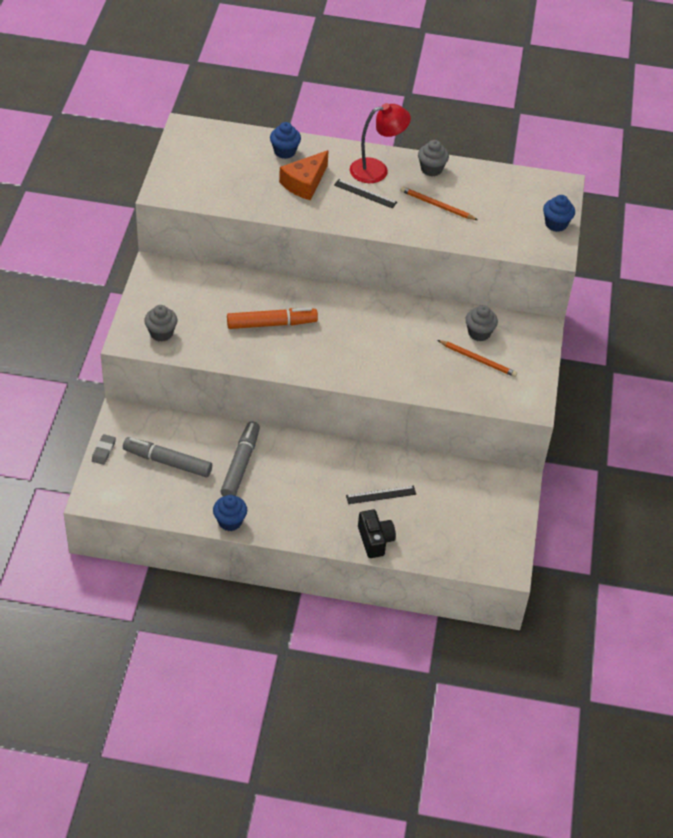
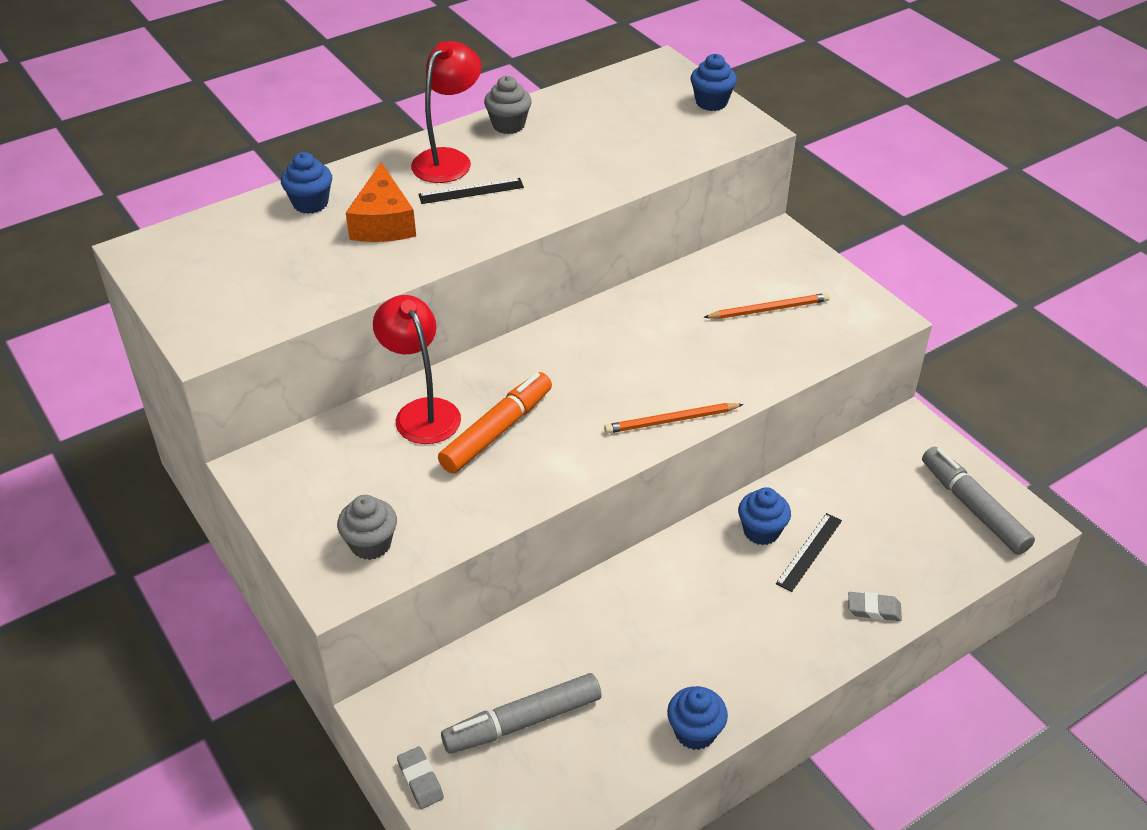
camera: 40 degrees left, 5 degrees down
(241, 464) = (615, 648): grey marker -> grey marker (973, 507)
(250, 292) = (422, 412): none -> red lamp
(371, 469) = (761, 531): none -> blue cupcake
(375, 540) = (874, 609): black camera -> grey eraser
(437, 205) = (567, 156): orange pencil -> orange pencil (671, 421)
(479, 333) = (731, 282): grey cupcake -> none

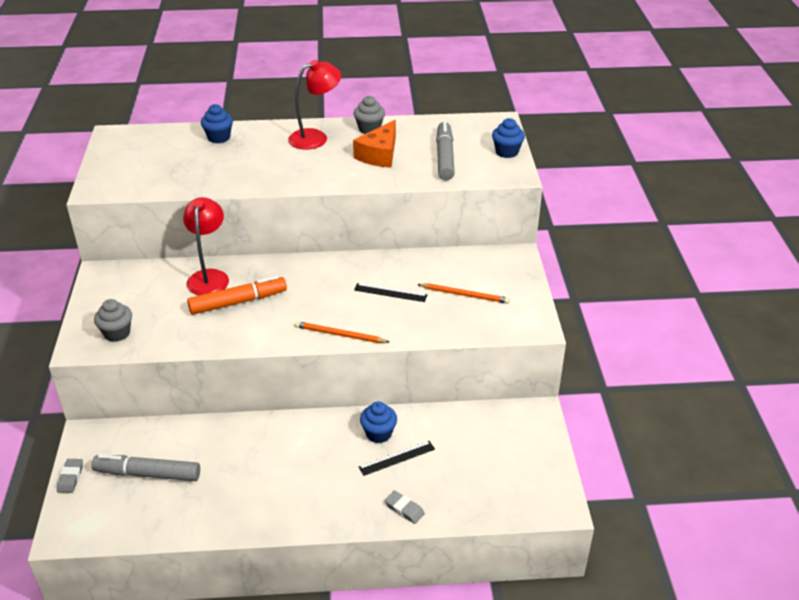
camera: 30 degrees right, 5 degrees down
(383, 222) = (245, 159): orange cheese -> orange cheese (379, 154)
(471, 191) = (309, 158): black ruler -> black ruler (390, 292)
(695, 732) = (232, 525): blue cupcake -> none
(973, 507) = (530, 479): grey marker -> grey marker (445, 157)

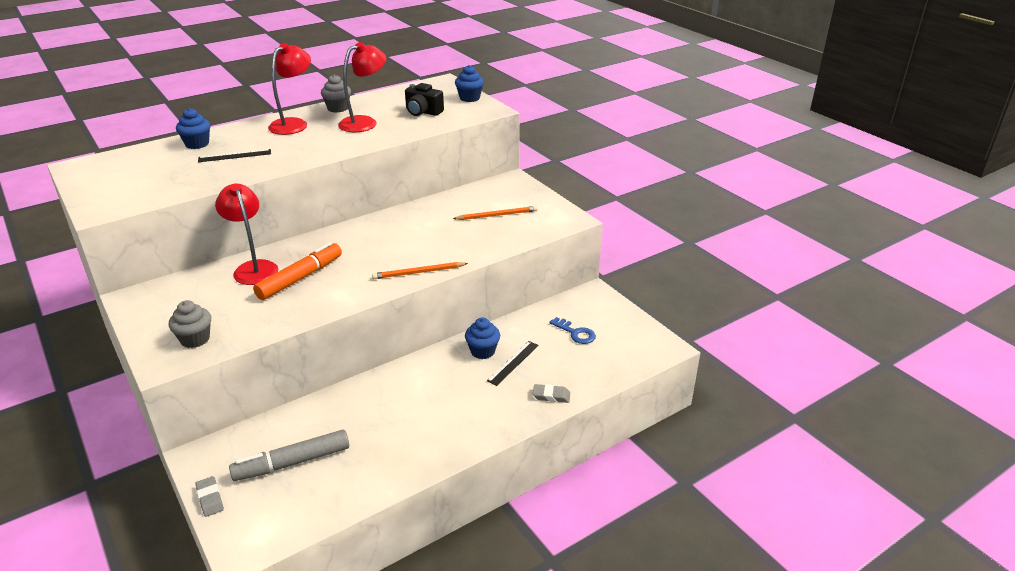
camera: 30 degrees left, 5 degrees down
(379, 154) = (365, 122): orange cheese -> red lamp
(390, 292) = (434, 231): black ruler -> black ruler (235, 156)
(445, 157) = (423, 112): grey marker -> black camera
(482, 451) = (576, 333): none -> blue key

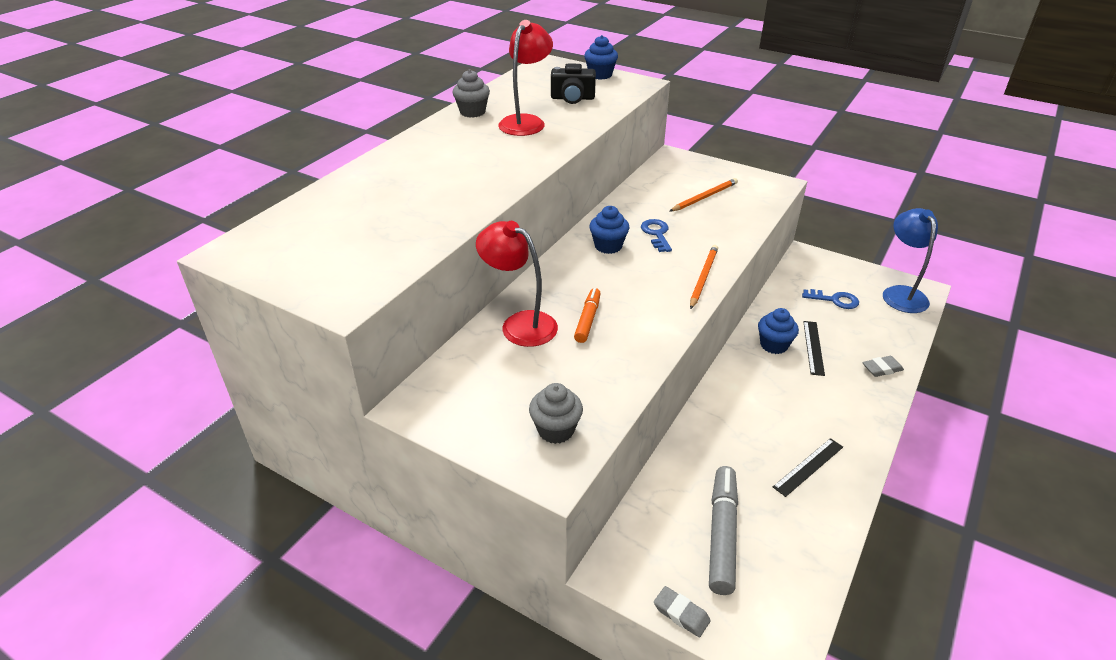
camera: 25 degrees left, 5 degrees up
(197, 144) = (358, 188): blue cupcake -> blue cupcake (608, 246)
(235, 156) = (427, 191): black ruler -> black ruler (808, 467)
(292, 462) = (722, 534): grey marker -> grey marker turned 150 degrees clockwise
(294, 124) = (446, 139): red lamp -> none
(300, 278) = (588, 320): orange marker -> orange marker, size x0.61
(418, 272) = (703, 277): orange pencil -> orange pencil turned 150 degrees clockwise
(424, 233) = (656, 234): none -> blue key
(642, 345) = (901, 293): none -> blue lamp

